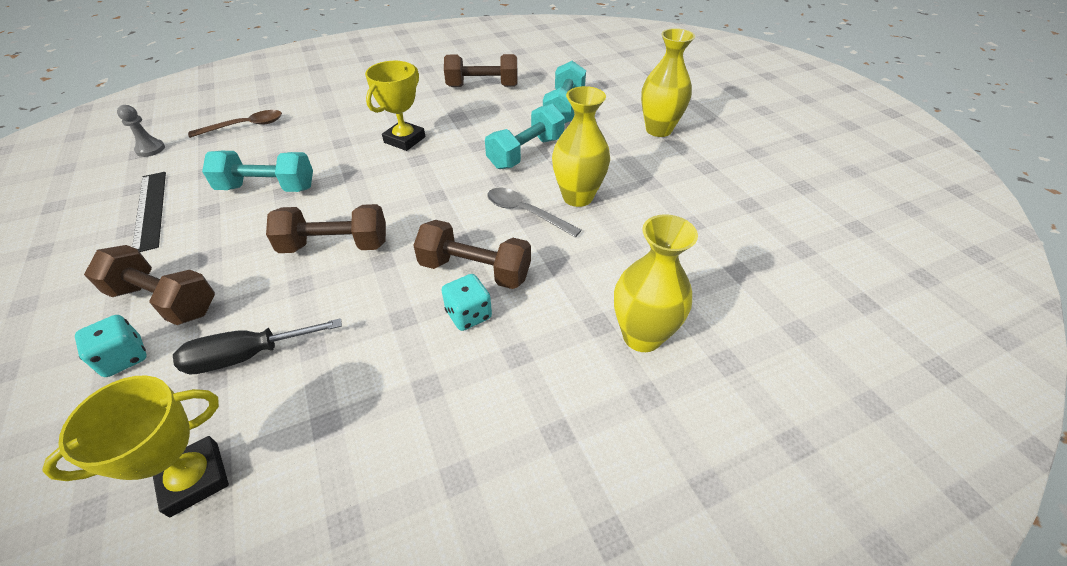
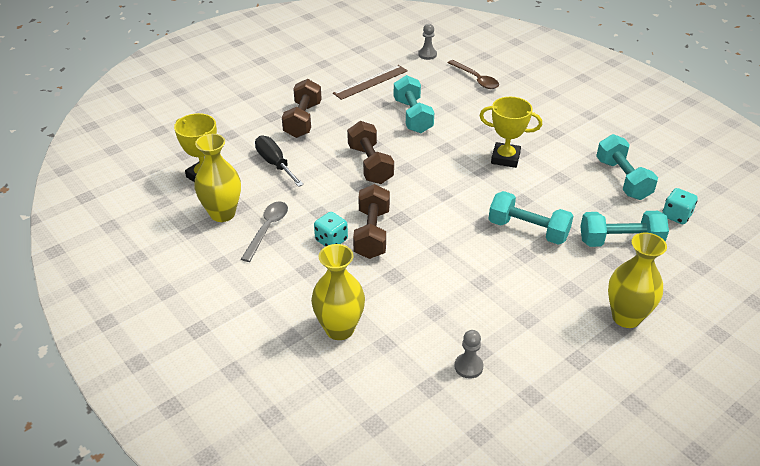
camera: 75 degrees right, 5 degrees down
(124, 358) = (263, 125): turquoise dice -> turquoise dice (676, 216)
(150, 210) = (370, 82): black ruler -> brown ruler
(482, 86) = (622, 179): brown dumbbell -> turquoise dumbbell
(525, 212) = (446, 246): grey spoon -> grey spoon (267, 229)
(577, 197) = (481, 273): yellow vase -> yellow vase (222, 214)
(712, 236) = (468, 366): none -> grey pawn

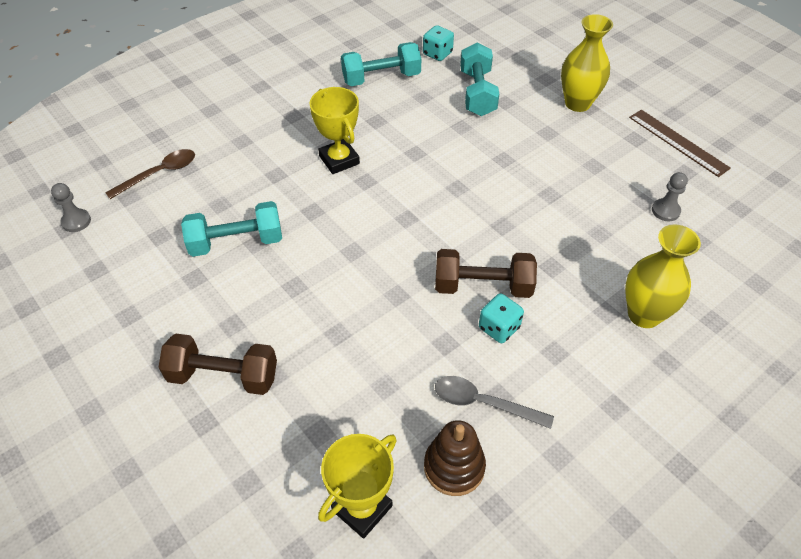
camera: 90 degrees left, 10 degrees up
(222, 214) = (454, 467): yellow vase -> brown stacking toy
(275, 164) = (335, 406): black screwdriver -> none
(370, 82) = (134, 290): brown ruler -> brown ruler (678, 142)
(370, 164) = (344, 289): brown dumbbell -> none
(505, 158) = (339, 160): yellow trophy -> yellow trophy turned 45 degrees counterclockwise
(528, 230) = (466, 153): turquoise dumbbell -> none

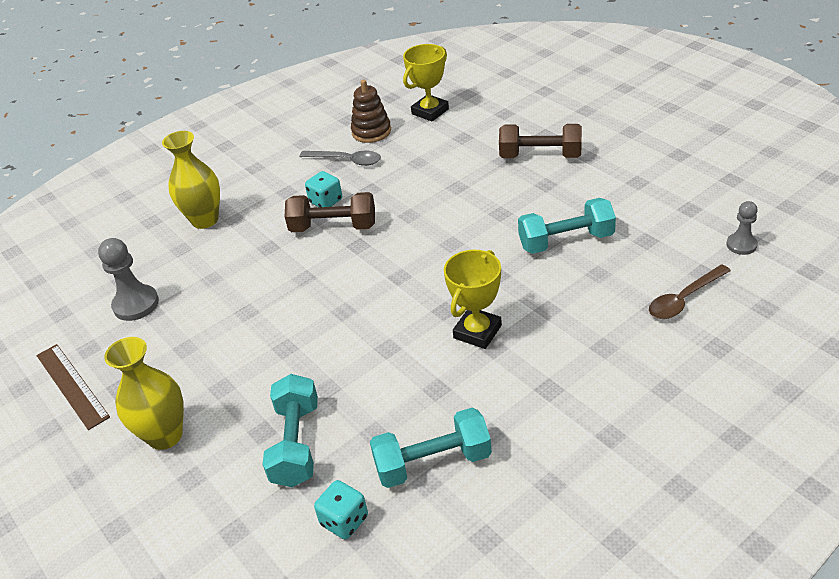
camera: 175 degrees left, 10 degrees down
(339, 160) = (477, 332): yellow trophy -> yellow trophy turned 60 degrees clockwise
(665, 211) = (136, 304): grey pawn -> grey pawn, size x1.61

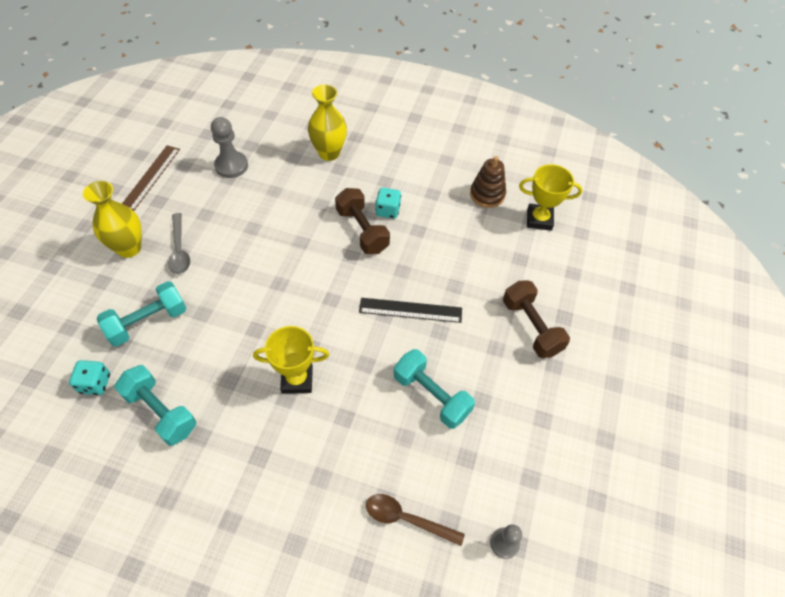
camera: 50 degrees right, 15 degrees up
(346, 160) = (442, 198): grey spoon -> grey spoon (179, 250)
(460, 224) = (410, 310): none -> black ruler

